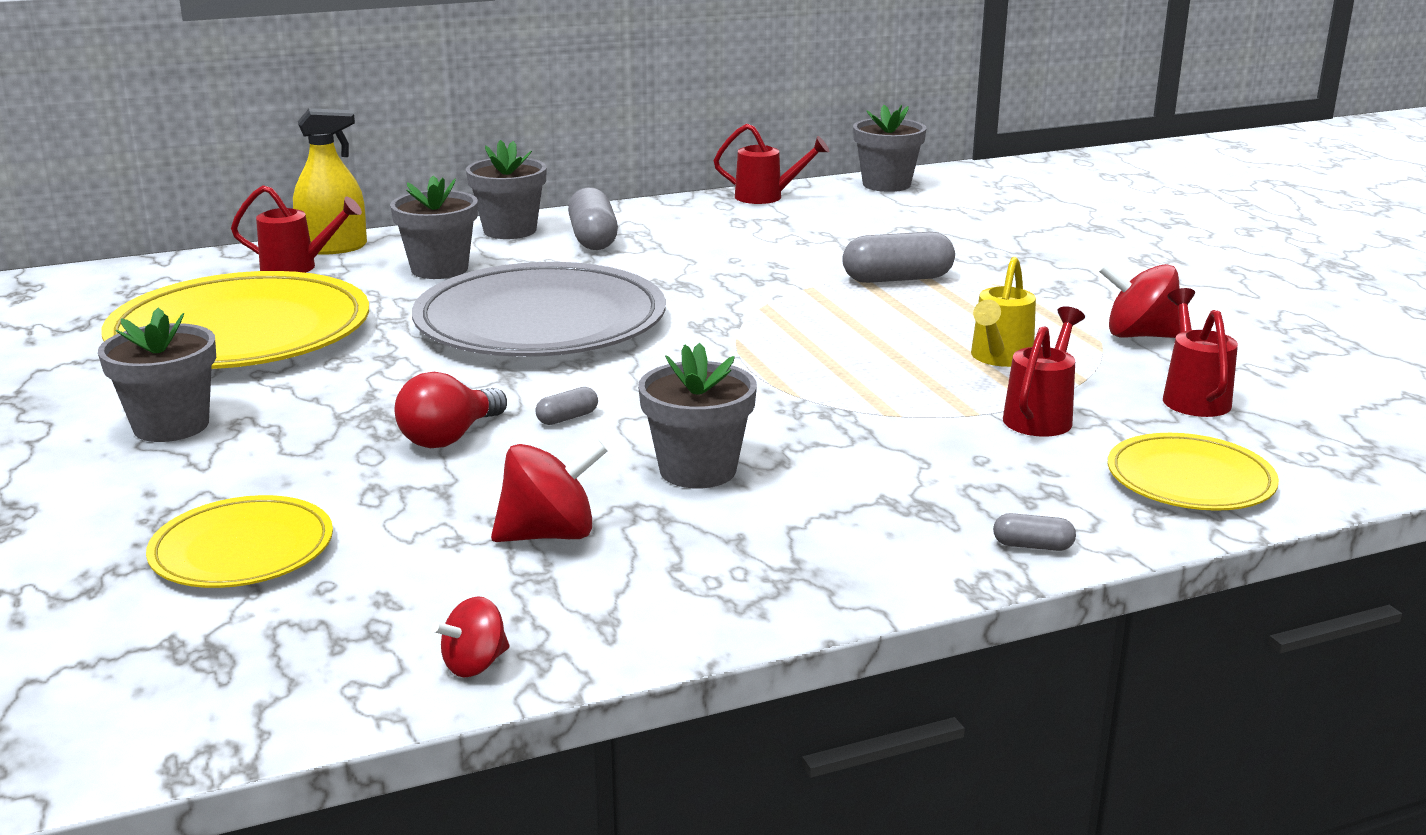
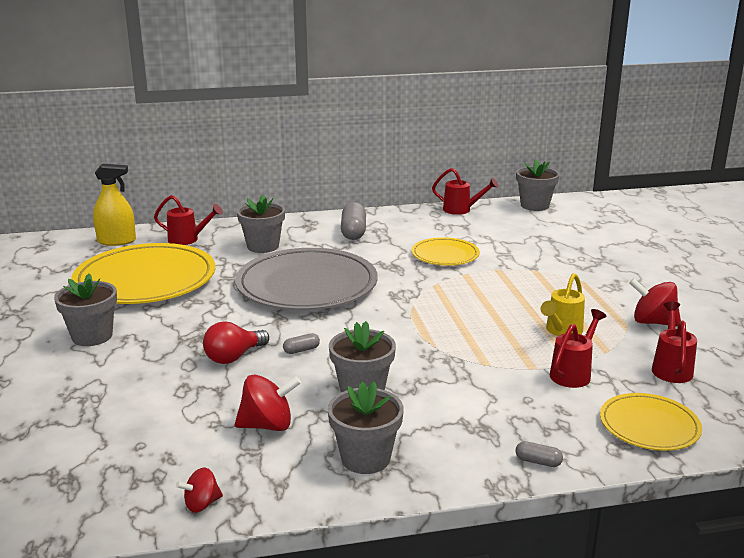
camera: 10 degrees right, 0 degrees up
(242, 549) = (104, 418): yellow plate -> yellow plate (445, 255)
(333, 247) = (210, 228): yellow spray bottle -> yellow spray bottle (116, 241)
(510, 230) = (309, 223): grey flower pot -> grey flower pot (365, 458)
(897, 279) = (519, 271): grey capsule -> none

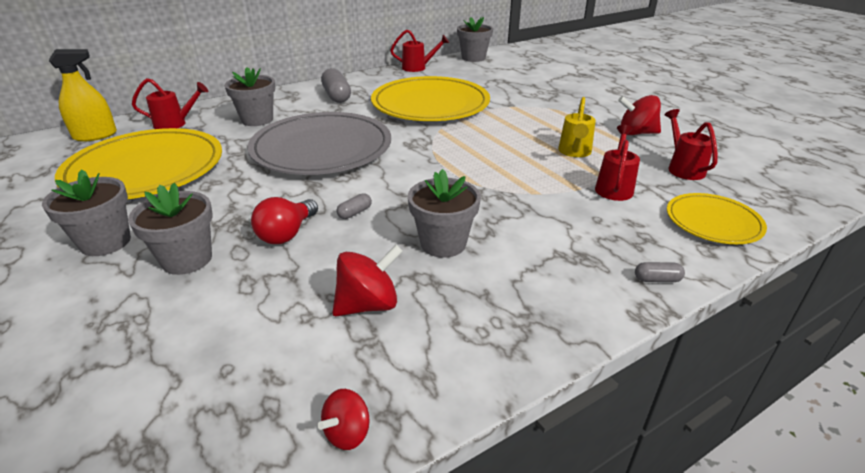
camera: 20 degrees left, 10 degrees up
(365, 458) = (496, 318): grey flower pot -> grey flower pot (187, 259)
(445, 255) = (430, 104): yellow plate -> yellow plate, size x1.93

